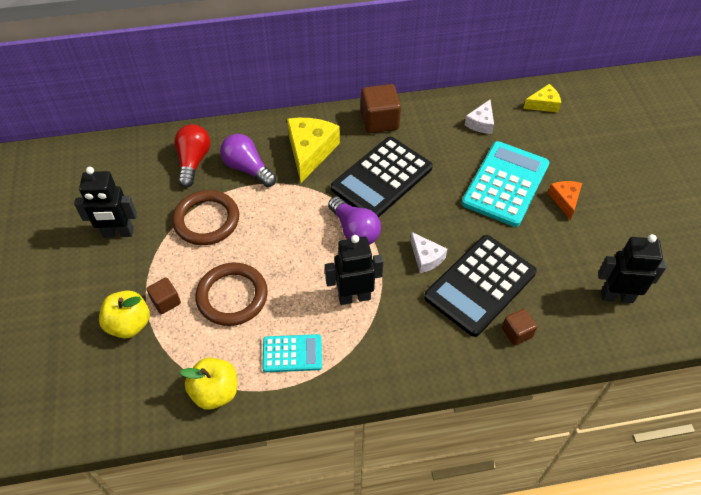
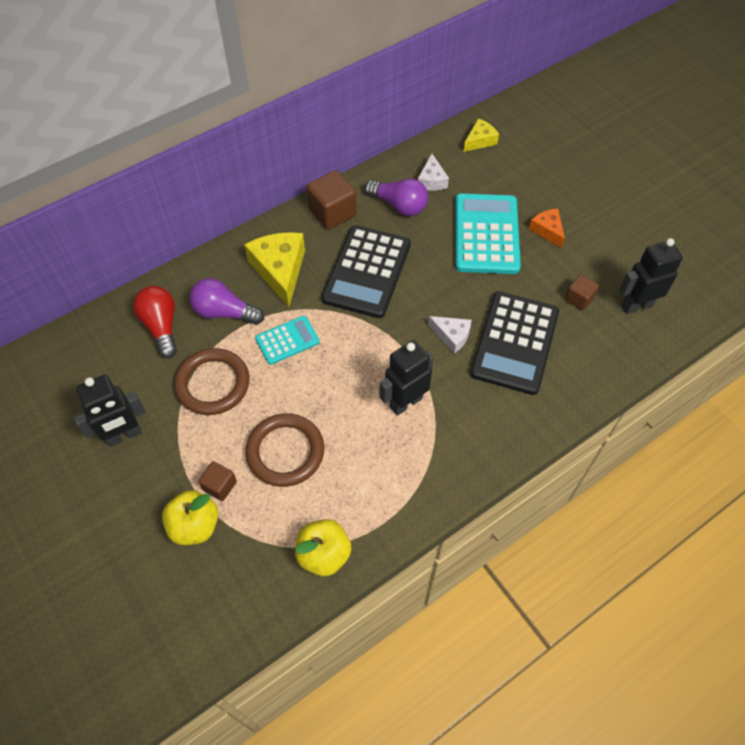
camera: 25 degrees left, 5 degrees up
(292, 353) = (377, 483): turquoise calculator -> turquoise calculator (287, 340)
(354, 230) = (369, 335): purple light bulb -> purple light bulb (399, 205)
(516, 332) = (570, 375): brown cube -> brown cube (579, 299)

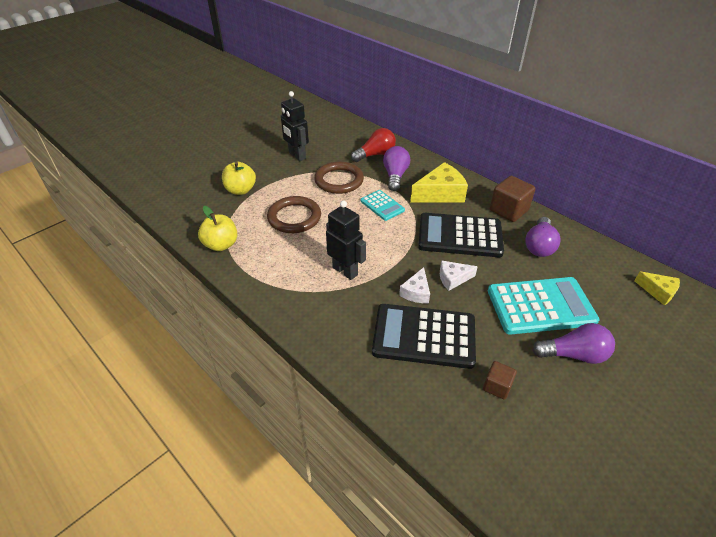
camera: 80 degrees right, 15 degrees down
(220, 486) = (267, 195): brown cube -> none
(431, 180) = (582, 263): white cheese -> white cheese (453, 279)
(547, 231) = (573, 354): orange cheese -> purple light bulb
(636, 305) = (512, 444): black robot -> none

